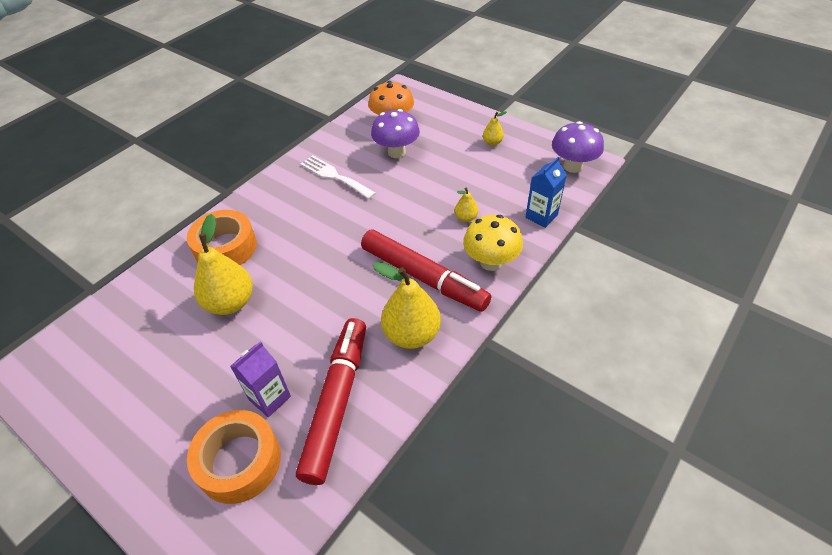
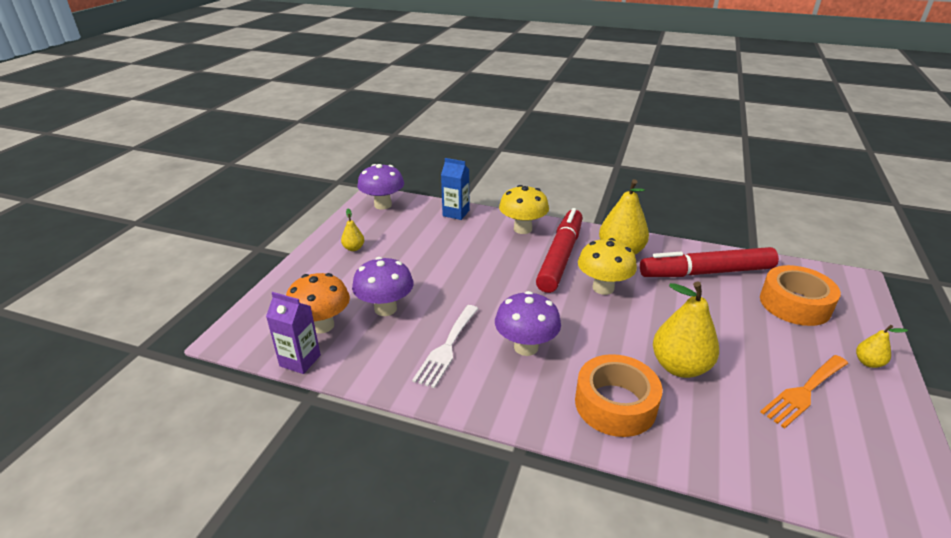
camera: 110 degrees left, 15 degrees down
(147, 377) = (804, 392): none -> orange fork
(270, 398) = (738, 305): purple carton -> purple carton (300, 360)
(310, 217) = (526, 347): none -> purple mushroom
(356, 293) = (603, 288): none -> yellow mushroom
(466, 218) = (476, 247): yellow pear -> yellow pear (868, 362)

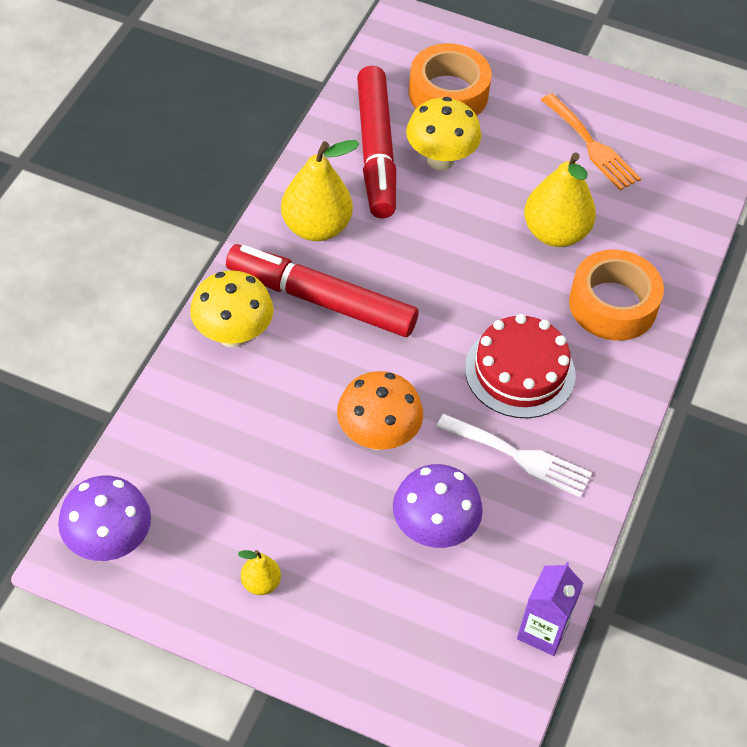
camera: 90 degrees left, 20 degrees up
(322, 325) = (469, 611): orange mushroom -> orange mushroom (377, 436)
(456, 213) = (163, 424): blue carton -> none
(526, 347) = (520, 372): purple mushroom -> red cake
(603, 288) = (402, 267): yellow mushroom -> yellow mushroom (440, 159)
(868, 362) = (549, 78): yellow pear -> none

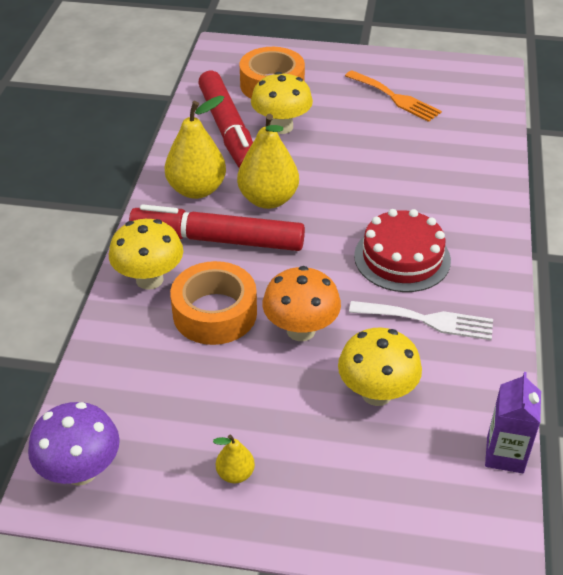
camera: 10 degrees left, 10 degrees down
(433, 530) = (376, 393): purple mushroom -> yellow mushroom
(555, 233) = (391, 158): yellow pear -> yellow pear (268, 199)
(613, 304) = (456, 197): orange tape -> orange tape (215, 313)

